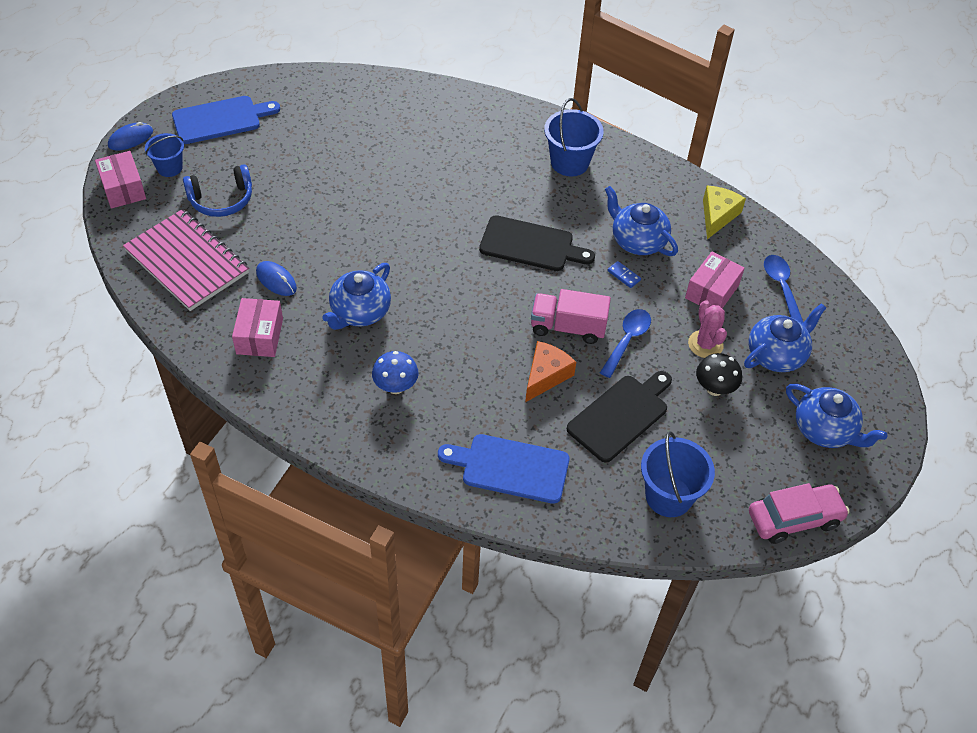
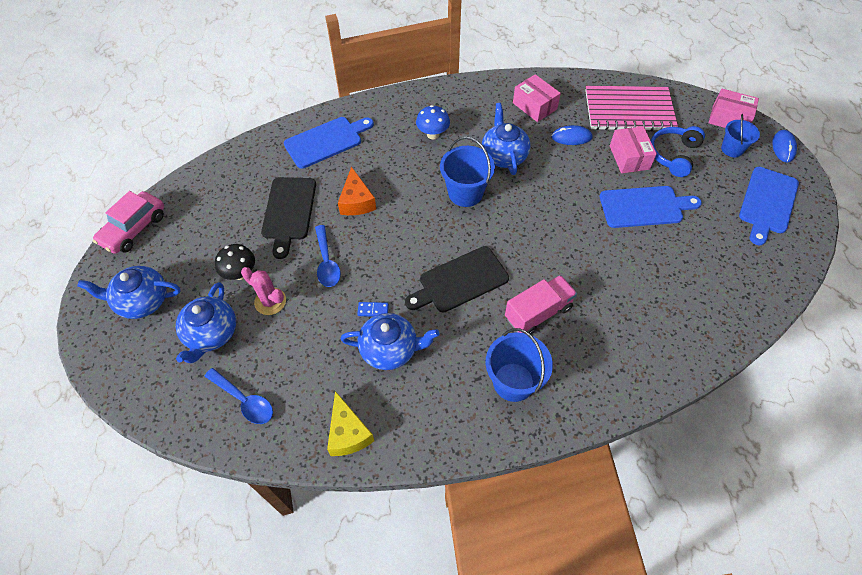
camera: 140 degrees right, 5 degrees up
(312, 185) = (644, 207): none -> blue cutting board
(568, 327) = (374, 241): pink truck -> pink truck (538, 313)
(668, 496) = (222, 188): blue bucket -> blue bucket (465, 193)
(711, 291) = (297, 350): pink box -> pink box (629, 157)

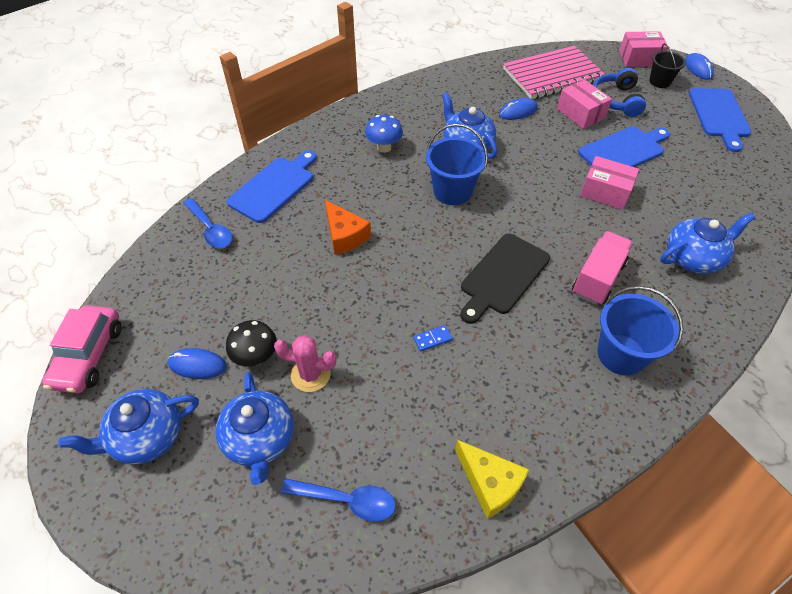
camera: 25 degrees left, 5 degrees down
(199, 263) = (197, 365): none -> blue mouse
(289, 212) = (274, 271): black cutting board -> none
(327, 262) = (350, 309): blue spoon -> blue spoon (211, 229)
(390, 349) = (477, 373): blue teapot -> blue teapot (693, 258)
(534, 106) = (466, 94): pink box -> pink box (605, 192)
(732, 149) = (659, 81): blue bucket -> black bucket

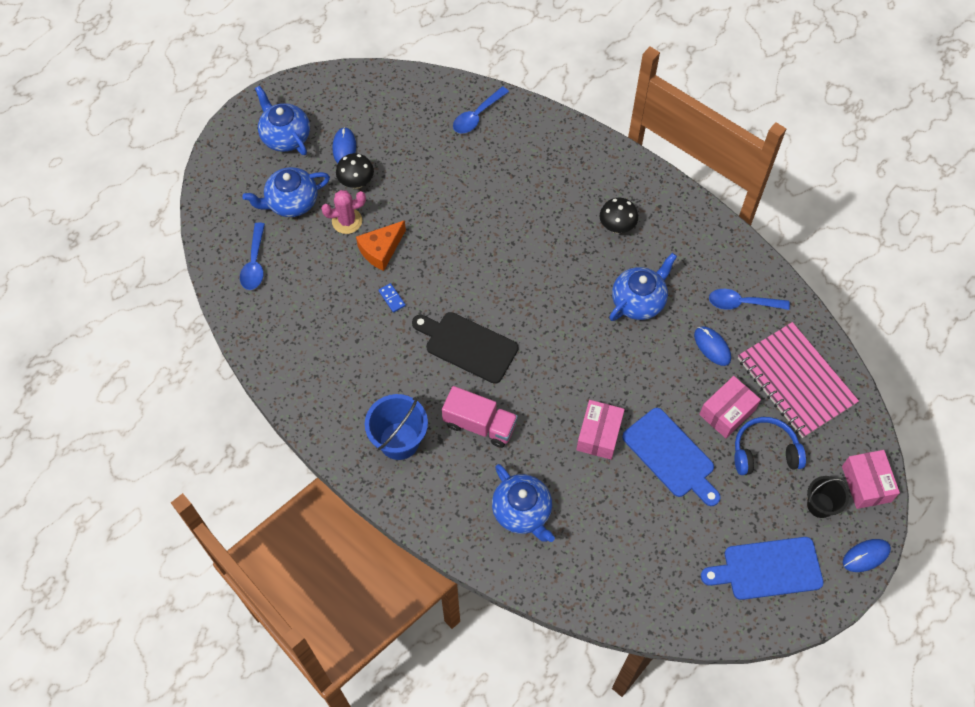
camera: 80 degrees right, 10 degrees up
(89, 355) = (342, 80): pink car -> none
(274, 187) = (538, 148): blue cutting board -> none
(310, 374) = (347, 221): pink cactus -> pink cactus turned 75 degrees clockwise
(344, 236) = (490, 216): orange cheese -> orange cheese (381, 250)
(384, 147) = (617, 227): blue mushroom -> black mushroom
(452, 191) = (567, 295): blue bucket -> none
(478, 89) = (742, 303): none -> blue spoon
(490, 483) = (276, 349): yellow cheese -> none

